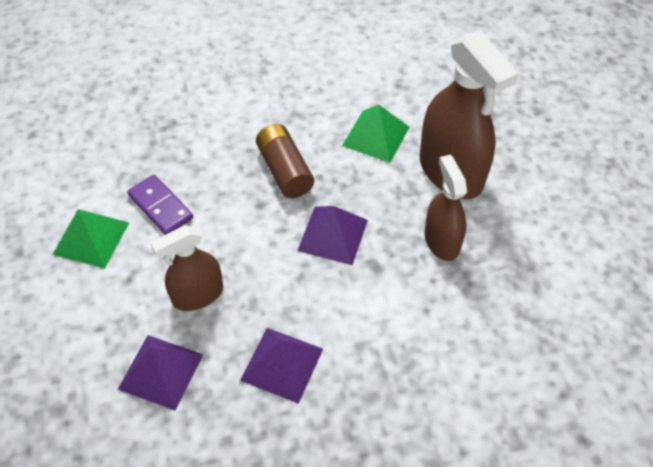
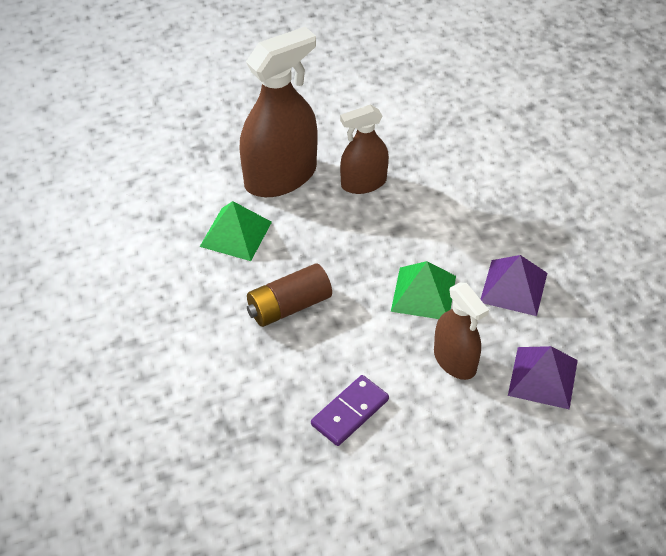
camera: 95 degrees left, 5 degrees down
(91, 238) = (401, 472): green pyramid -> green pyramid (423, 293)
(332, 235) = (367, 261): purple pyramid -> none

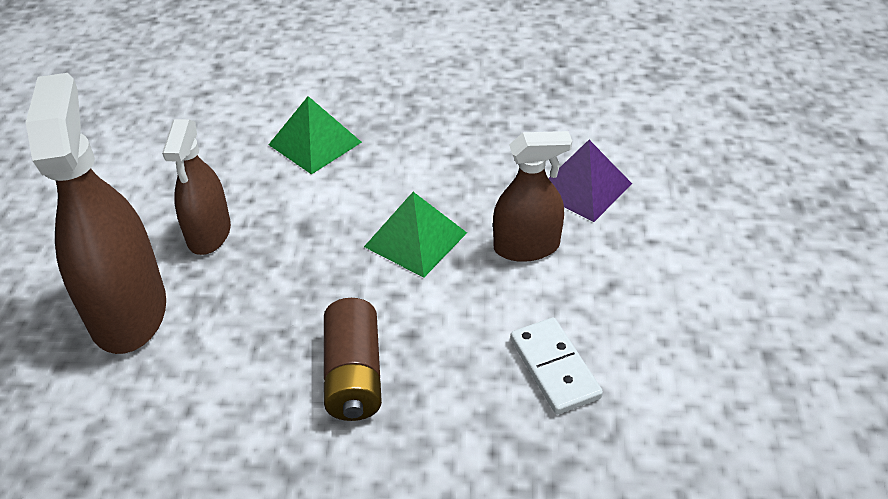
camera: 65 degrees left, 5 degrees down
(235, 234) = (187, 394): green pyramid -> green pyramid (315, 143)
(350, 412) = (555, 368): purple domino -> white domino
(513, 287) = (453, 166): purple pyramid -> none

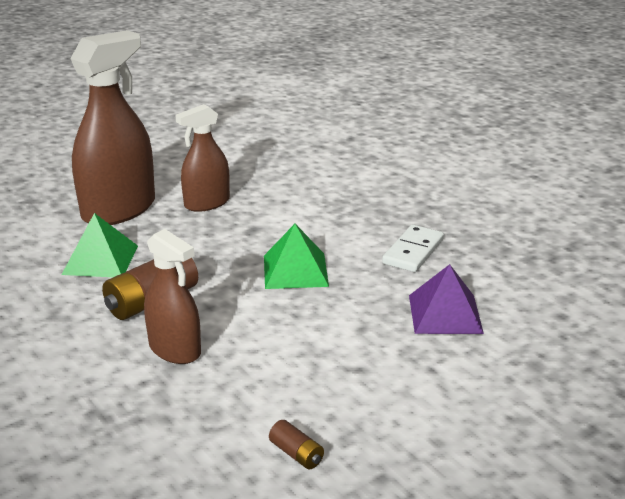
camera: 50 degrees right, 15 degrees down
(315, 143) = (331, 198): green pyramid -> green pyramid (100, 259)
(526, 247) = (347, 315): brown spray bottle -> brown spray bottle (175, 349)
(555, 368) = (246, 376): white domino -> white domino (413, 251)
(698, 394) = (296, 454): none -> brown battery

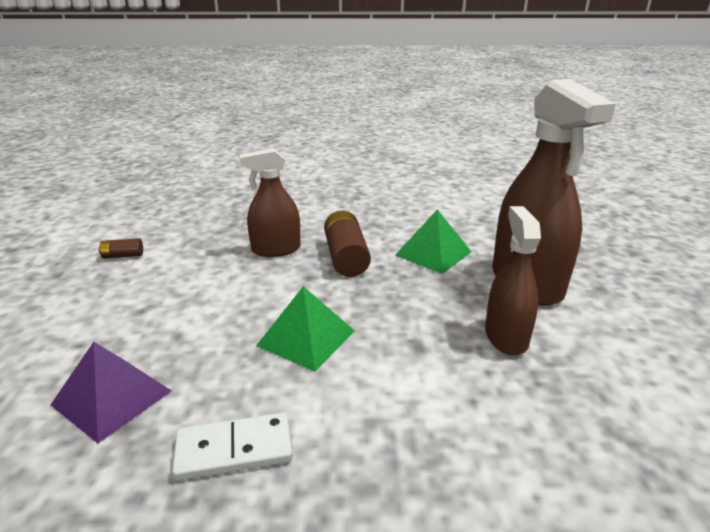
camera: 125 degrees right, 0 degrees up
(413, 251) = (234, 450): white domino -> white domino turned 75 degrees counterclockwise

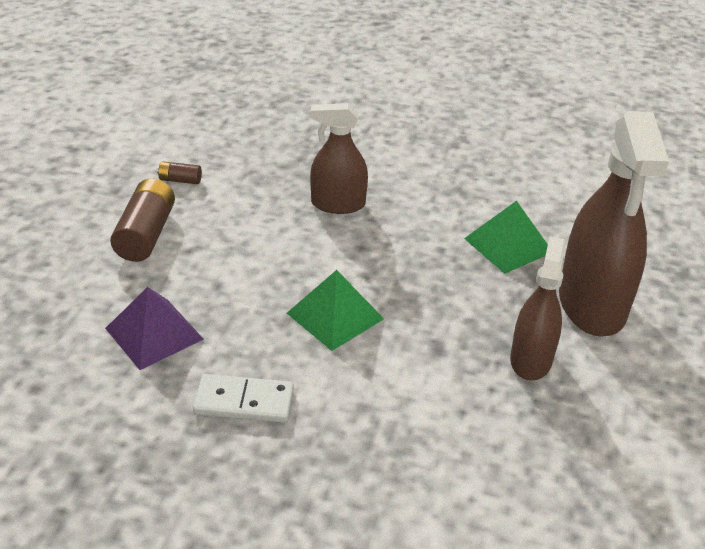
camera: 15 degrees right, 10 degrees up
(346, 257) = (409, 230): brown battery -> brown battery (146, 234)

